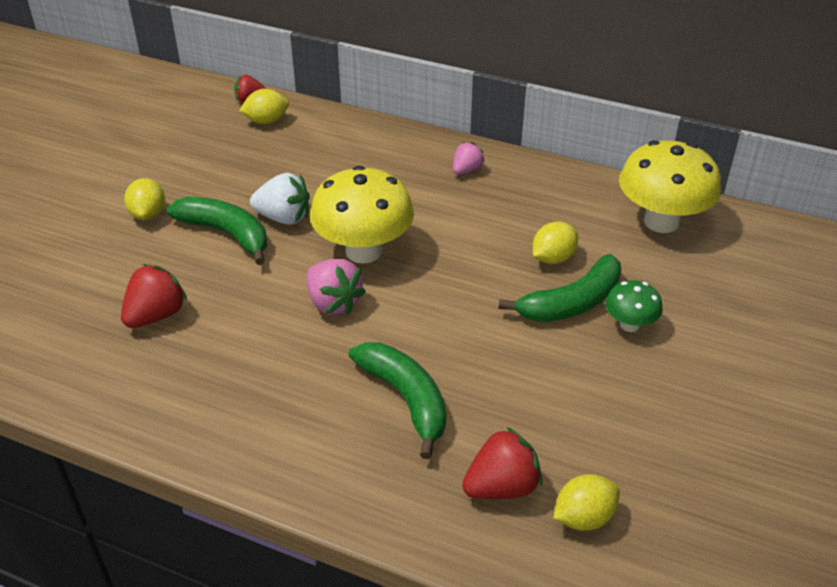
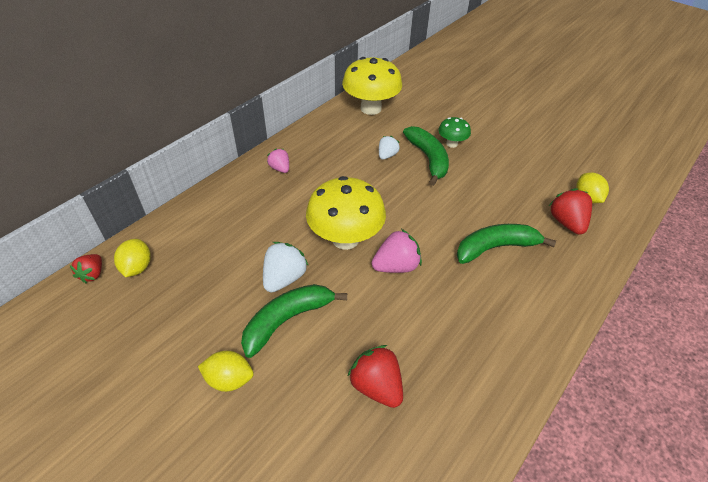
camera: 75 degrees left, 5 degrees up
(553, 258) = (387, 155): yellow lemon -> white strawberry

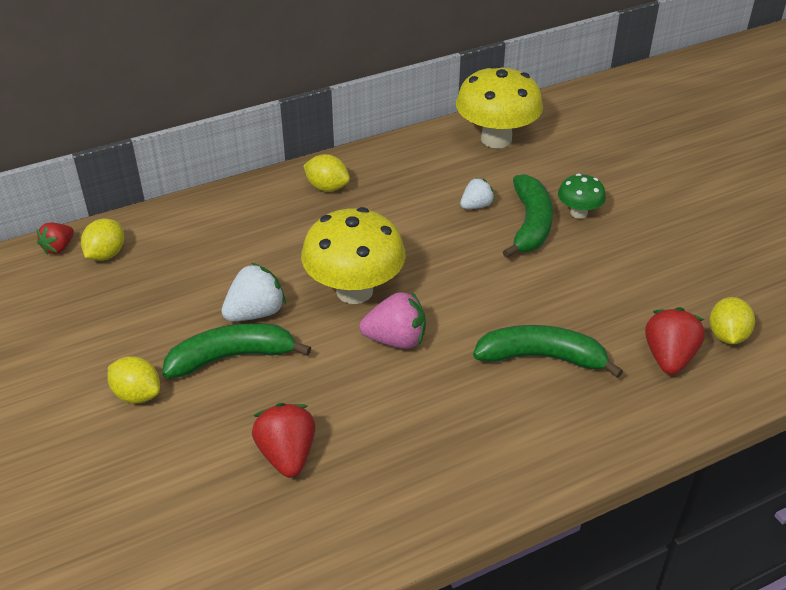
camera: 25 degrees right, 5 degrees down
(280, 168) = (327, 187): pink strawberry -> yellow lemon

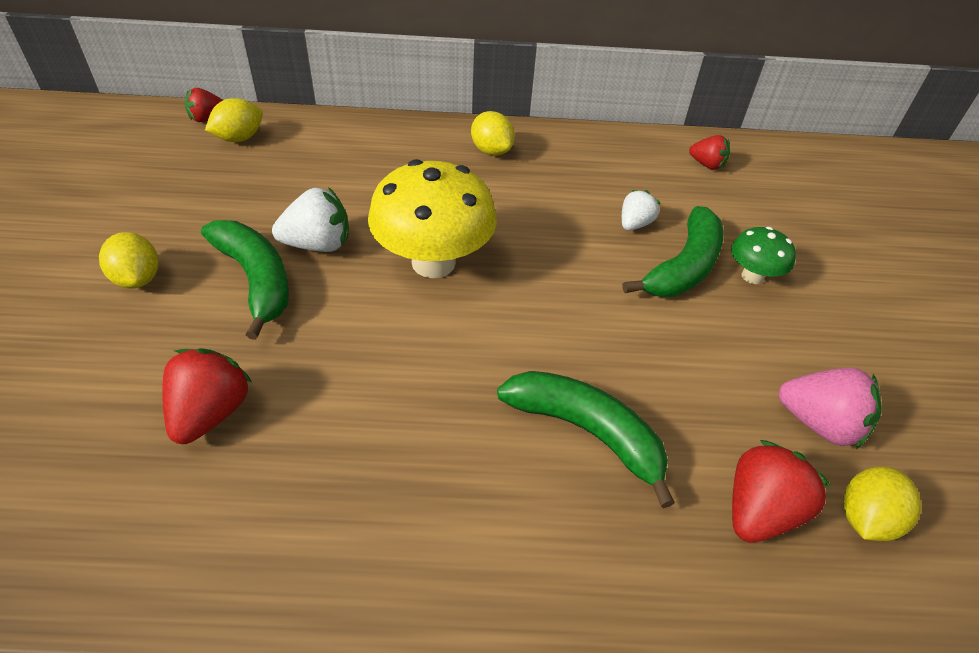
camera: 25 degrees right, 5 degrees up
(232, 357) = (255, 280): green banana -> green banana turned 45 degrees clockwise
(396, 340) = (433, 334): pink strawberry -> pink strawberry (819, 423)
(476, 206) = (634, 224): white strawberry -> white strawberry turned 45 degrees counterclockwise
(496, 139) = (707, 165): yellow mushroom -> red strawberry

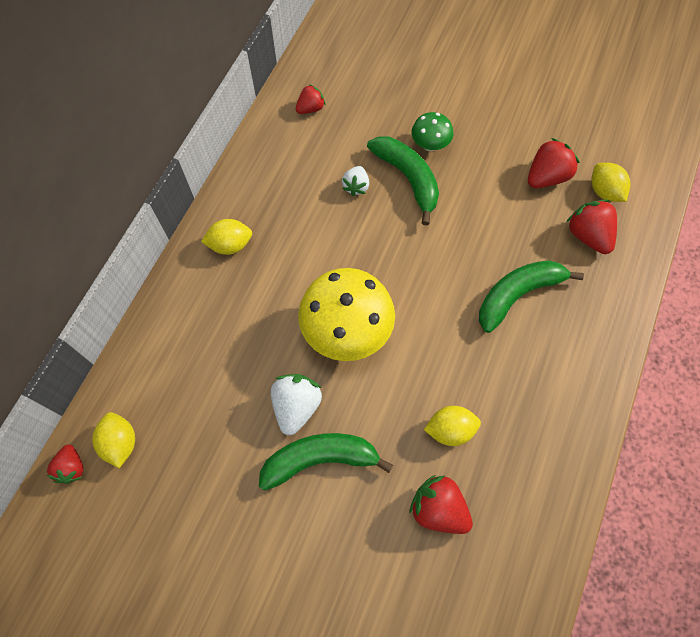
camera: 65 degrees left, 20 degrees up
(138, 278) = (286, 549): yellow lemon -> yellow lemon (450, 429)
(634, 224) = (356, 186): white strawberry -> white strawberry turned 135 degrees counterclockwise
(819, 423) = (546, 177): pink strawberry -> red strawberry

